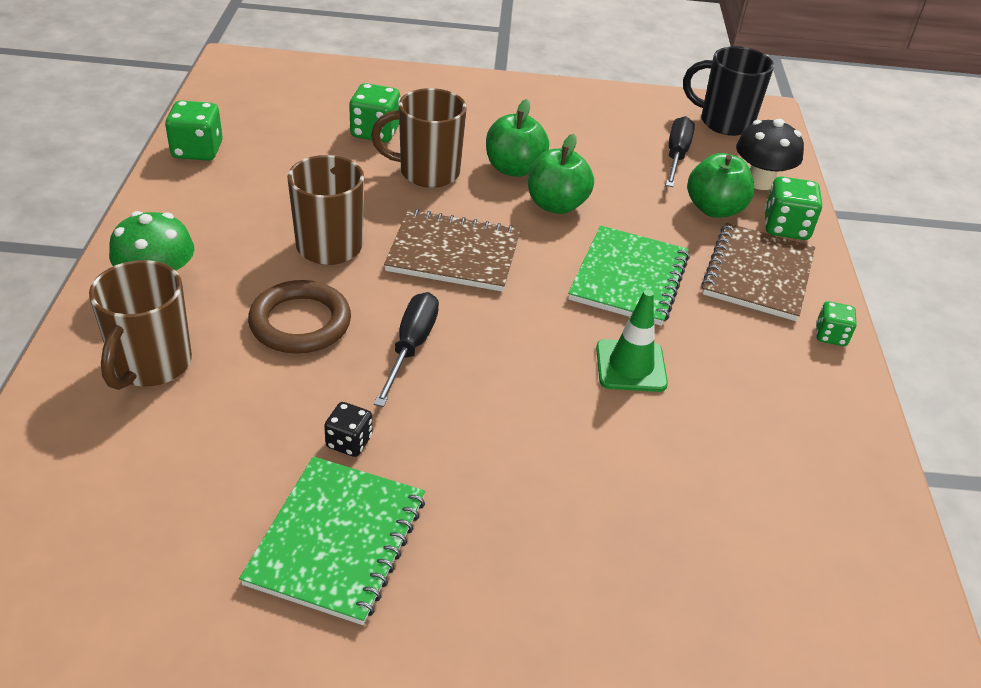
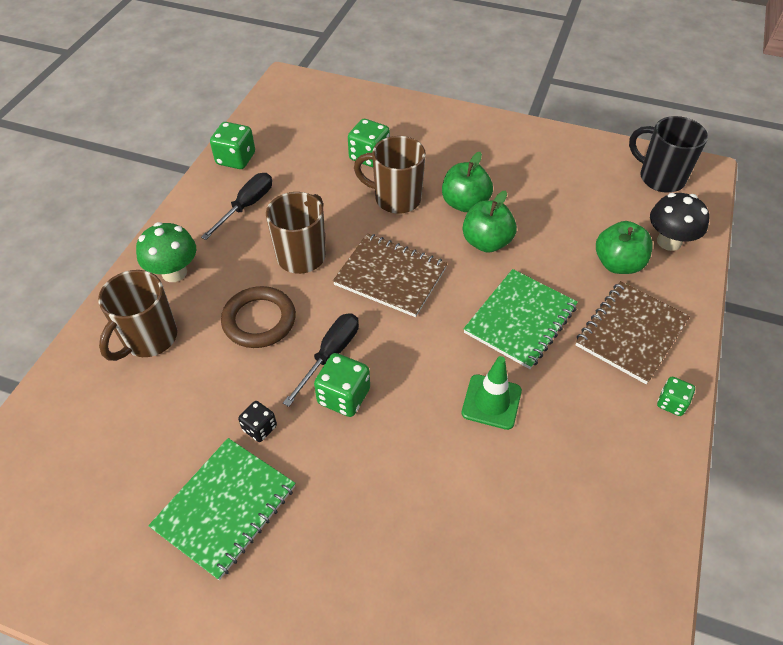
camera: 20 degrees right, 10 degrees up
(676, 155) = (605, 207): black screwdriver -> black screwdriver (246, 206)
(785, 227) = (674, 291): green dice -> green dice (343, 396)

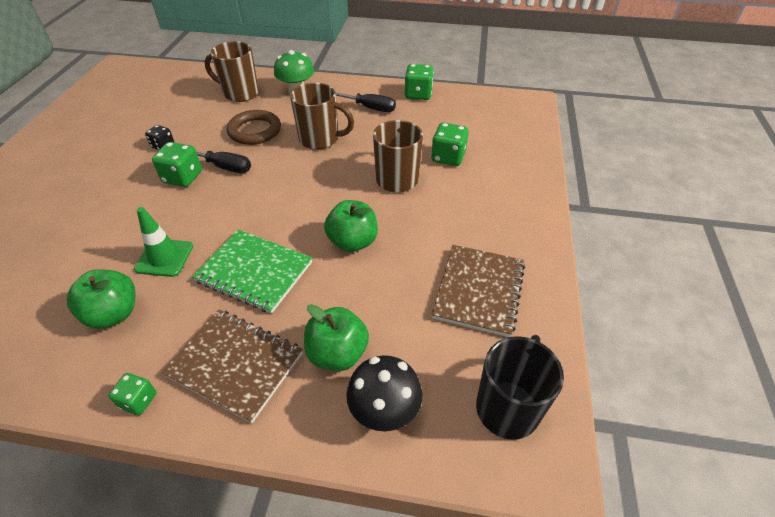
camera: 80 degrees right, 5 degrees down
(225, 507) = (107, 142): green notebook -> none
(390, 276) = (302, 186): brown notebook -> brown notebook (479, 291)
(465, 203) = (403, 223): green apple -> green apple (113, 314)

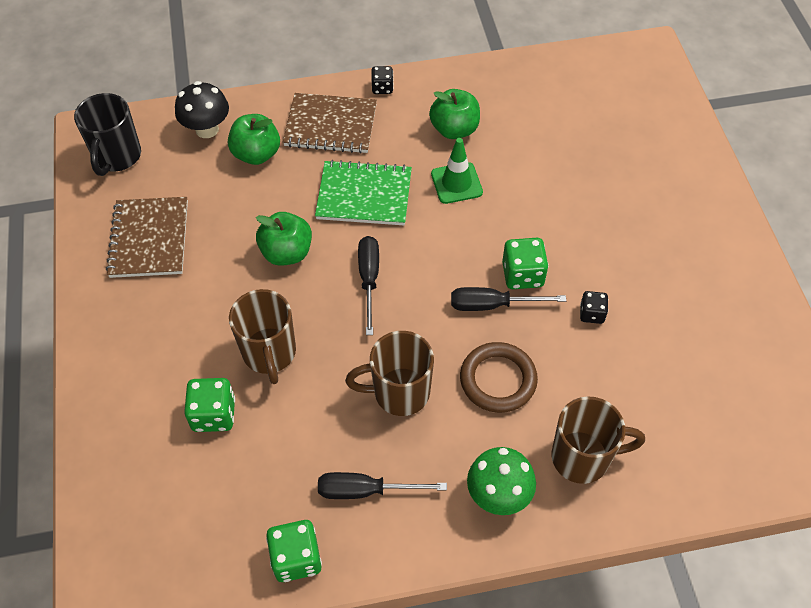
camera: 160 degrees right, 10 degrees up
(138, 400) = (382, 88): green dice -> black dice
(297, 204) = (369, 279): none -> black screwdriver

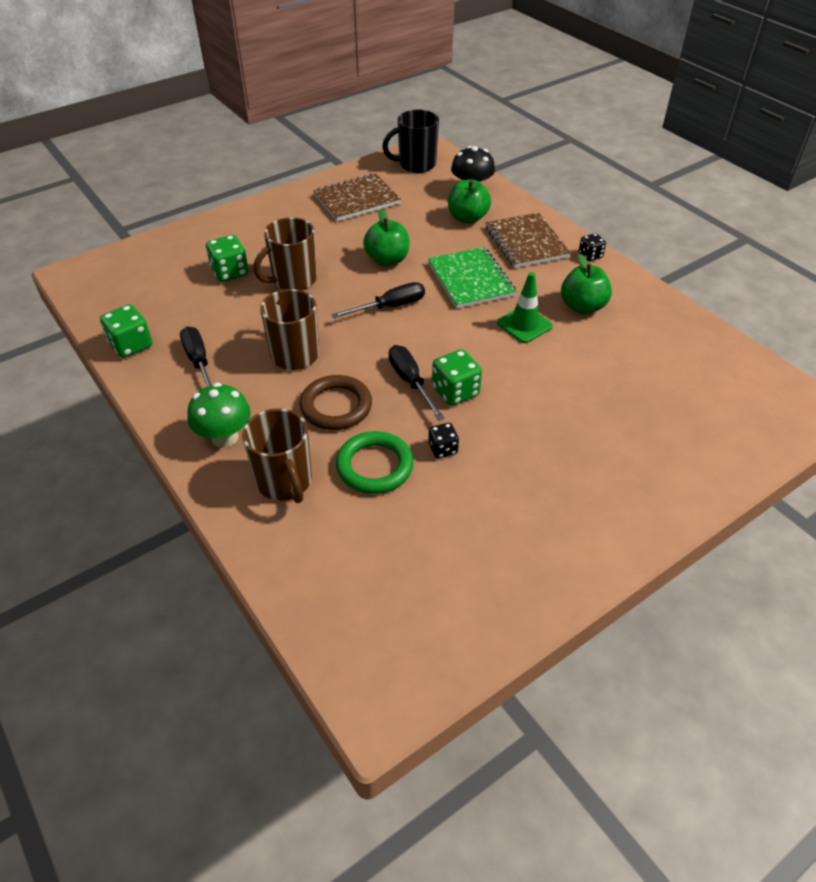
camera: 65 degrees right, 10 degrees down
(591, 375) = (374, 466): none -> green ring

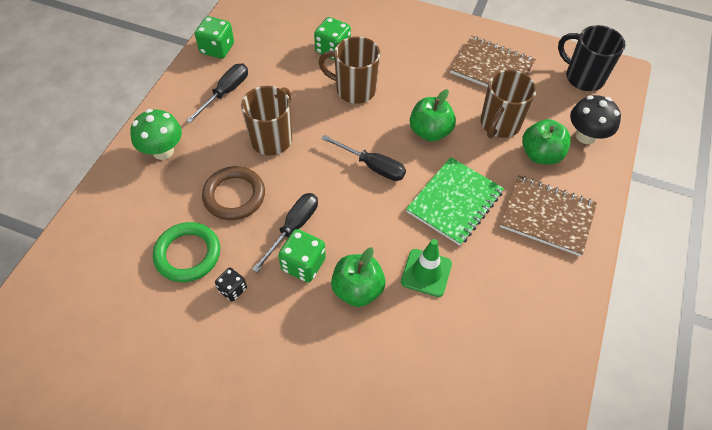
camera: 55 degrees right, 10 degrees up
(285, 482) = (141, 209): brown mug -> brown mug (499, 125)
(526, 242) = (547, 216): brown notebook -> brown notebook turned 75 degrees clockwise
(582, 307) = (490, 308): green apple -> green apple (357, 289)
(590, 255) = (576, 278): black dice -> none

